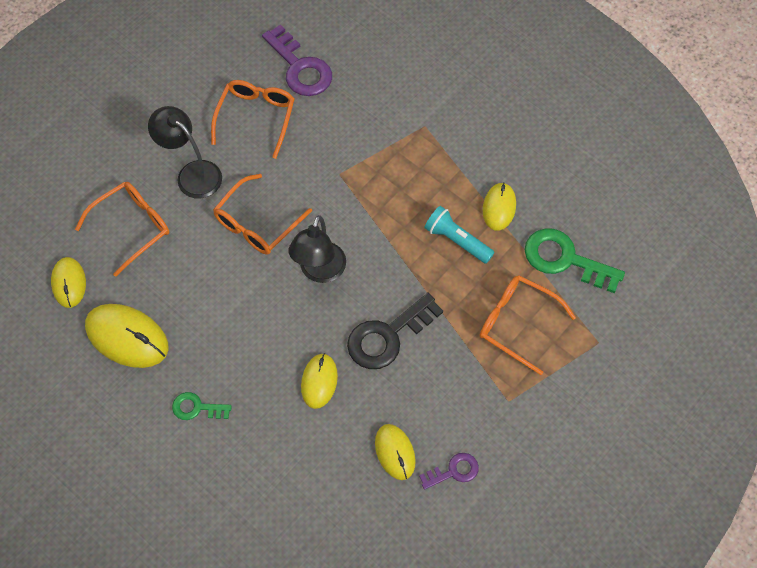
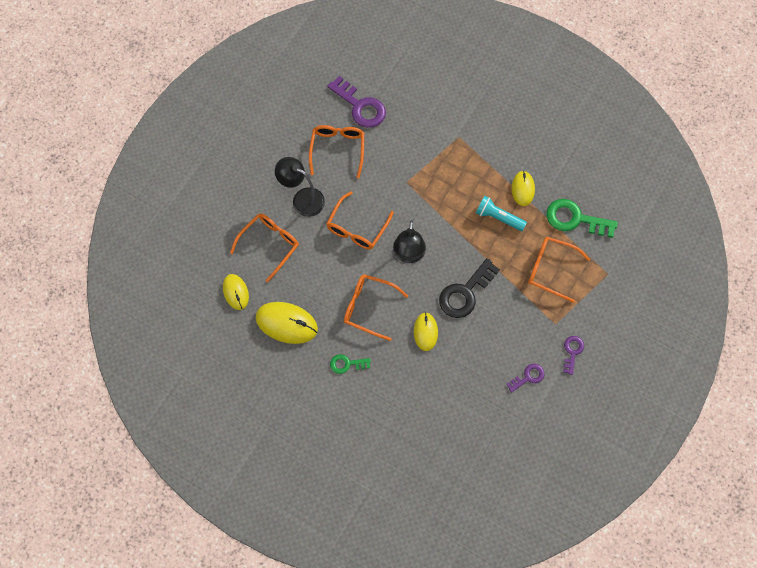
camera: 10 degrees left, 5 degrees up
(247, 334) = (369, 307): none -> orange glasses
(395, 452) = (486, 371): yellow mouse -> none
(526, 445) = (572, 352): none -> purple key

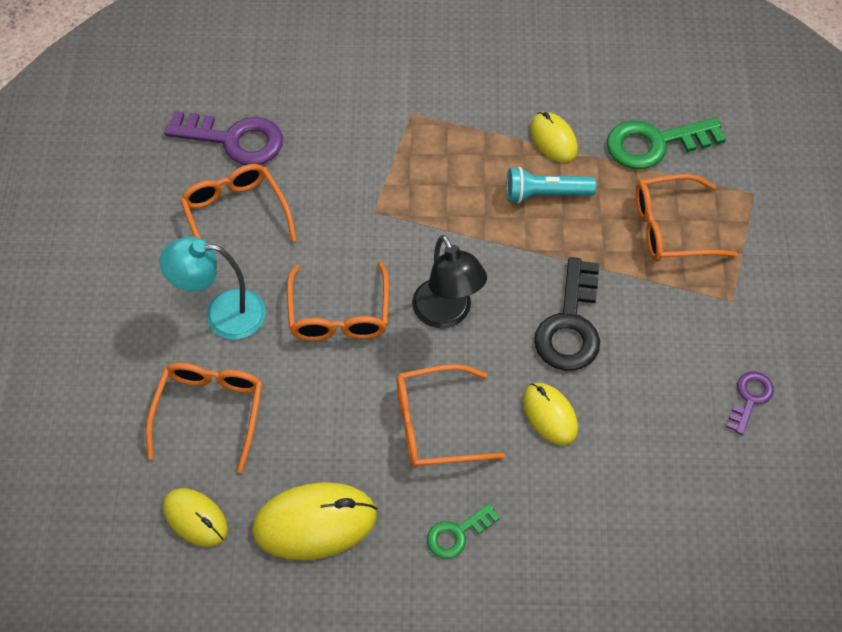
camera: 30 degrees left, 10 degrees down
(302, 198) = (222, 314): black lamp -> turquoise lamp
(572, 352) = (785, 327): purple key -> none

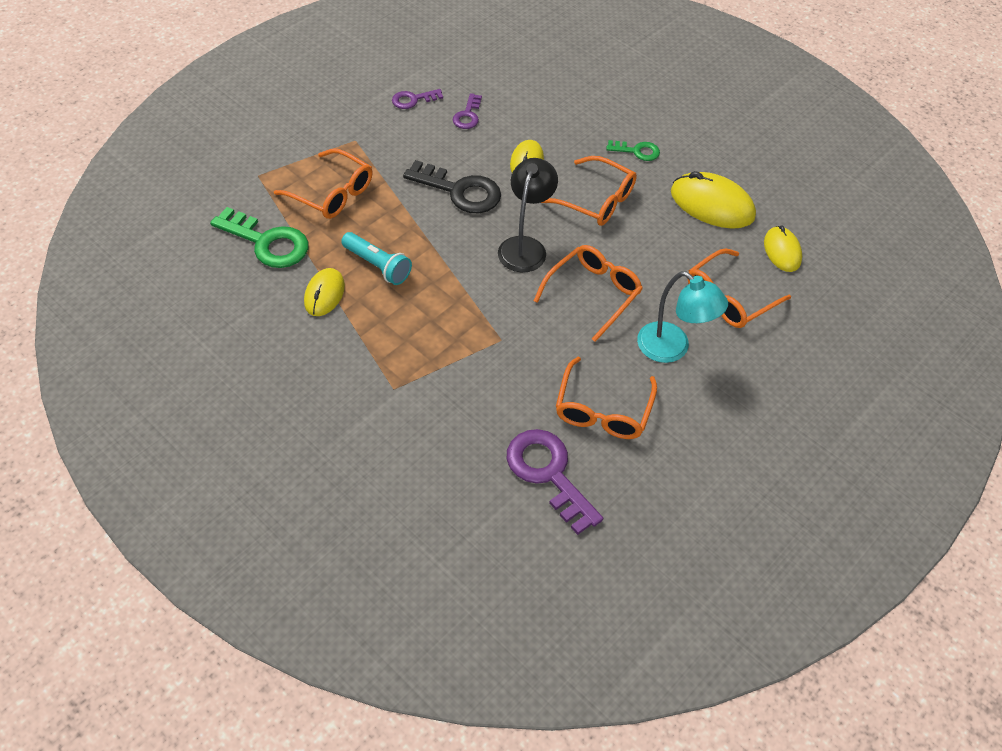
camera: 140 degrees left, 5 degrees down
(570, 325) = (460, 191): black key -> black key turned 60 degrees clockwise
(675, 426) = (467, 115): none -> purple key

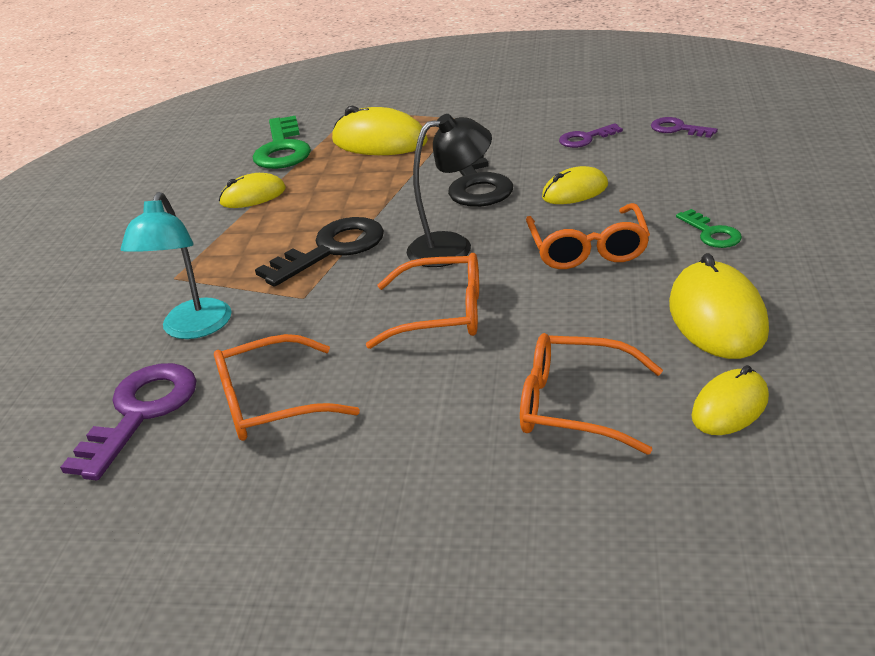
camera: 60 degrees right, 20 degrees down
(332, 193) = (379, 141): orange glasses -> yellow mouse
(377, 266) = (319, 198): turquoise flashlight -> none
(413, 100) = (557, 111): purple key -> purple key (677, 129)
(458, 297) = (332, 249): none -> black key
(672, 349) = (426, 405): turquoise lamp -> turquoise lamp (193, 329)

